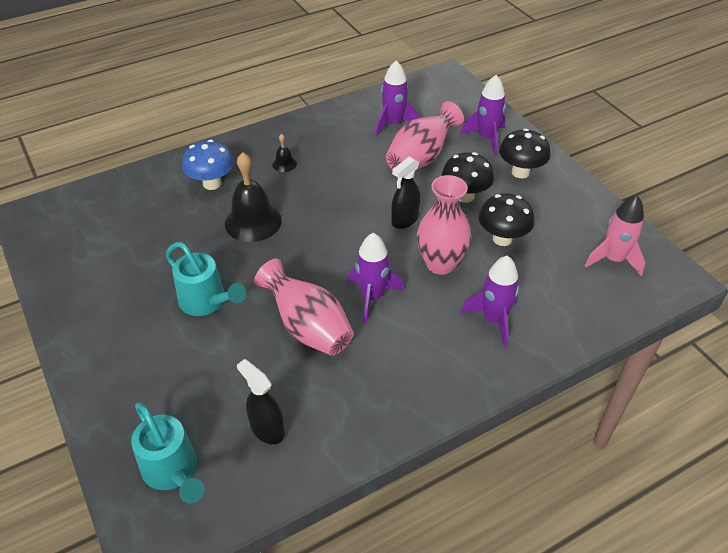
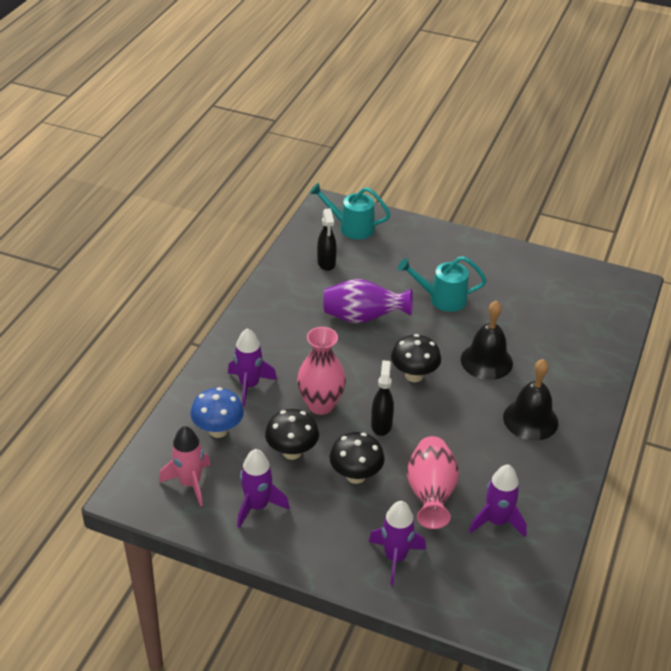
camera: 140 degrees right, 5 degrees down
(212, 183) = (556, 371): blue mushroom -> blue mushroom (218, 430)
(267, 429) = (326, 263): black spray bottle -> black spray bottle turned 75 degrees clockwise
(284, 164) = (530, 420): black bell -> black bell, size x2.15
(308, 328) = (363, 318): pink vase -> purple vase
(372, 297) = (344, 356): purple rocket -> purple rocket (257, 506)
(520, 172) = (329, 532): black mushroom -> black mushroom (414, 375)

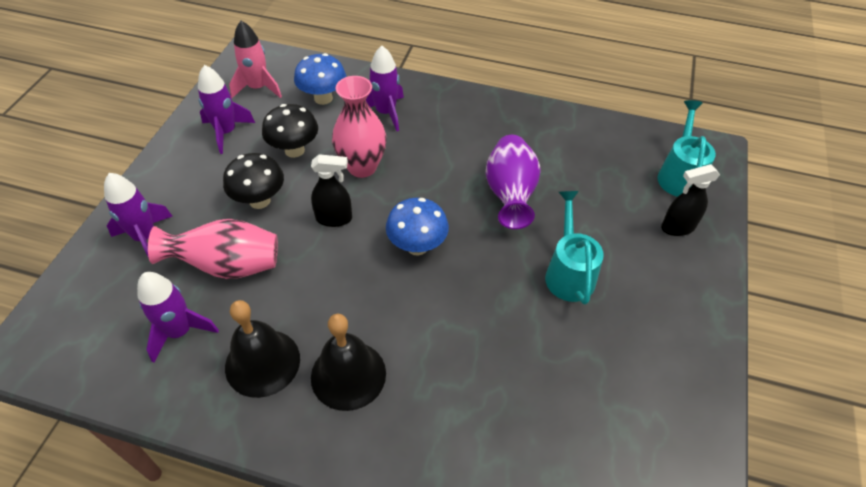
camera: 85 degrees right, 10 degrees up
(326, 263) = (600, 156): black spray bottle -> black spray bottle (677, 227)
(414, 375) = (417, 246): black mushroom -> blue mushroom
(486, 361) = (455, 324): black bell -> black bell (262, 362)

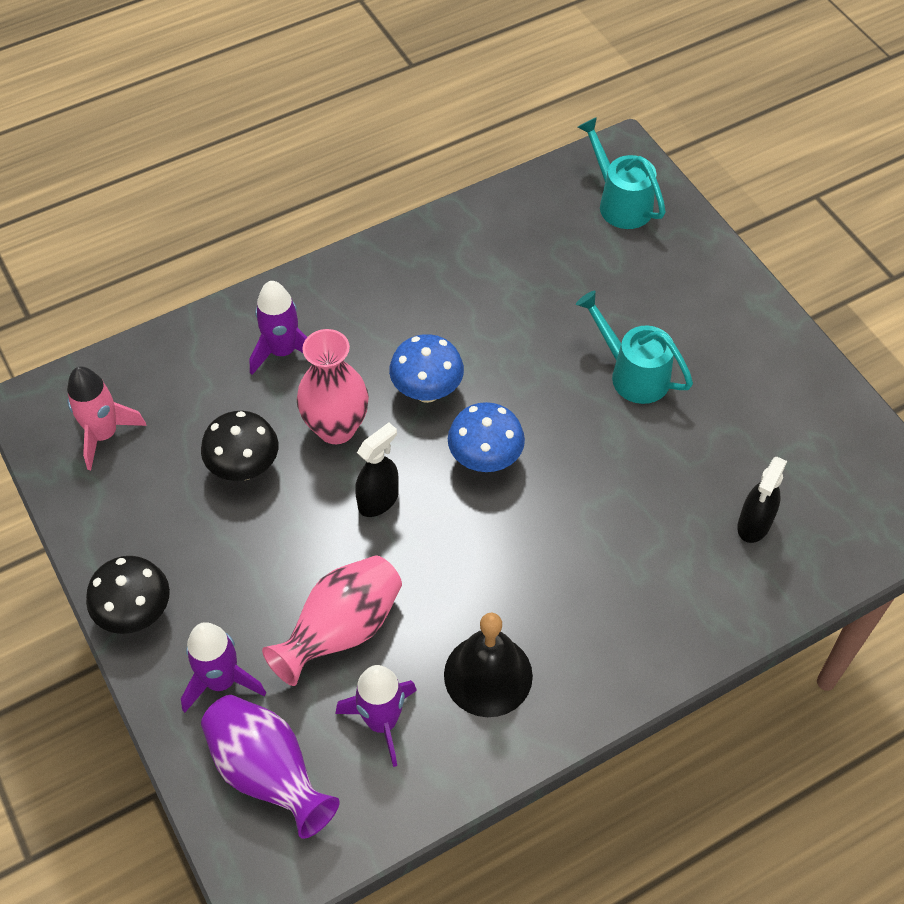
camera: 45 degrees left, 5 degrees up
(226, 132) = (143, 511): purple rocket -> none
(259, 200) = (283, 547): black mushroom -> black mushroom (136, 614)
(323, 98) = (194, 388): blue mushroom -> blue mushroom (427, 391)
(348, 375) = (568, 617): black bell -> none
(510, 195) = (504, 341): purple vase -> purple vase (268, 773)
(677, 227) = (669, 258): black spray bottle -> black spray bottle (753, 525)

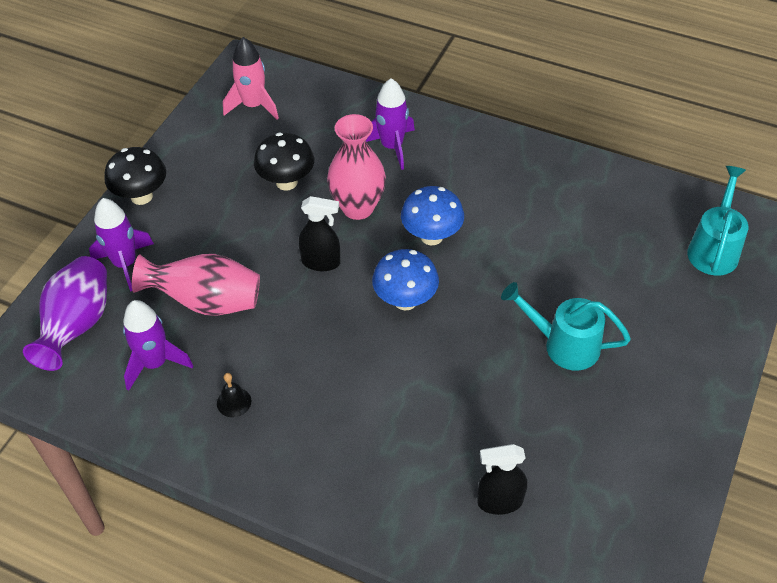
camera: 55 degrees right, 5 degrees down
(488, 675) = (234, 402): black bell -> black bell, size x0.46
(632, 373) = (563, 345): turquoise watering can -> turquoise watering can turned 75 degrees counterclockwise

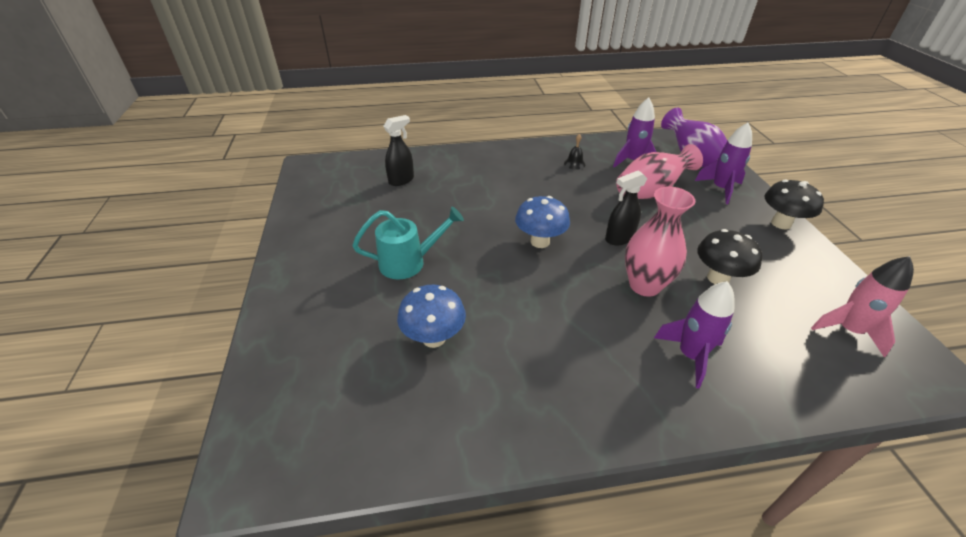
camera: 145 degrees right, 10 degrees down
(431, 236) = (567, 291): blue mushroom -> blue mushroom (433, 338)
(714, 248) = (300, 409): turquoise watering can -> none

